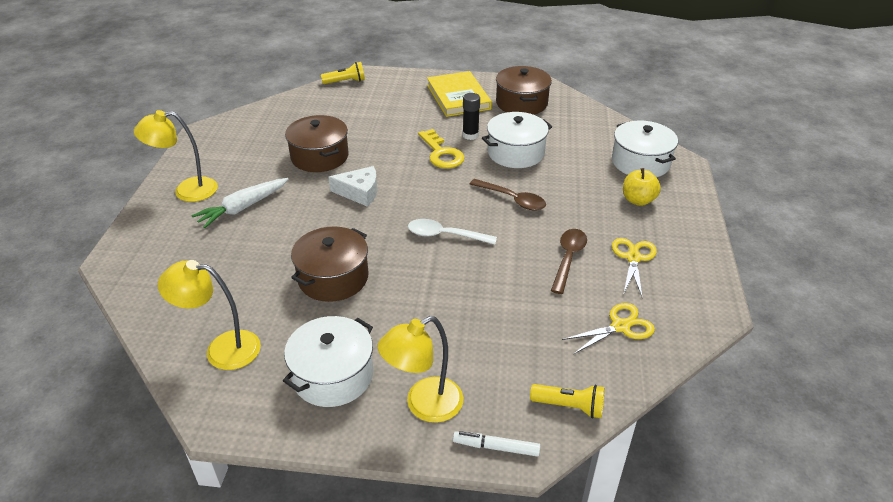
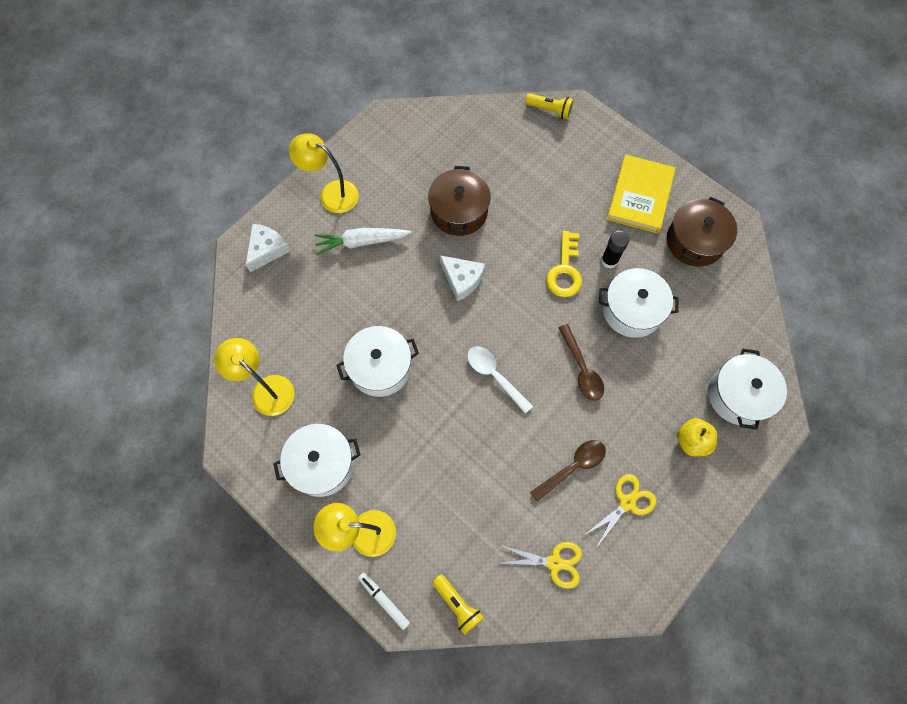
camera: 35 degrees right, 30 degrees up
(144, 251) = (267, 250): none -> white cheese
(333, 278) = (380, 367): brown pot -> white pot

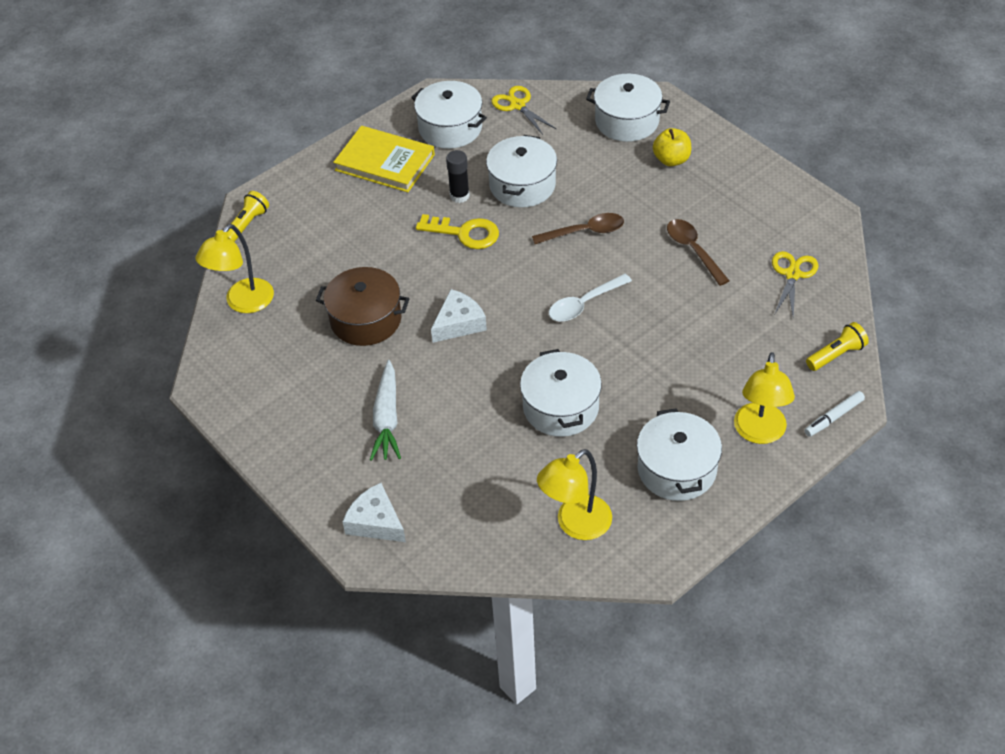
camera: 80 degrees left, 20 degrees down
(331, 193) = (307, 447): yellow lamp -> yellow lamp (243, 303)
(627, 502) = (732, 214): yellow scissors -> yellow scissors (517, 105)
(695, 241) = (450, 128): brown pot -> white pot

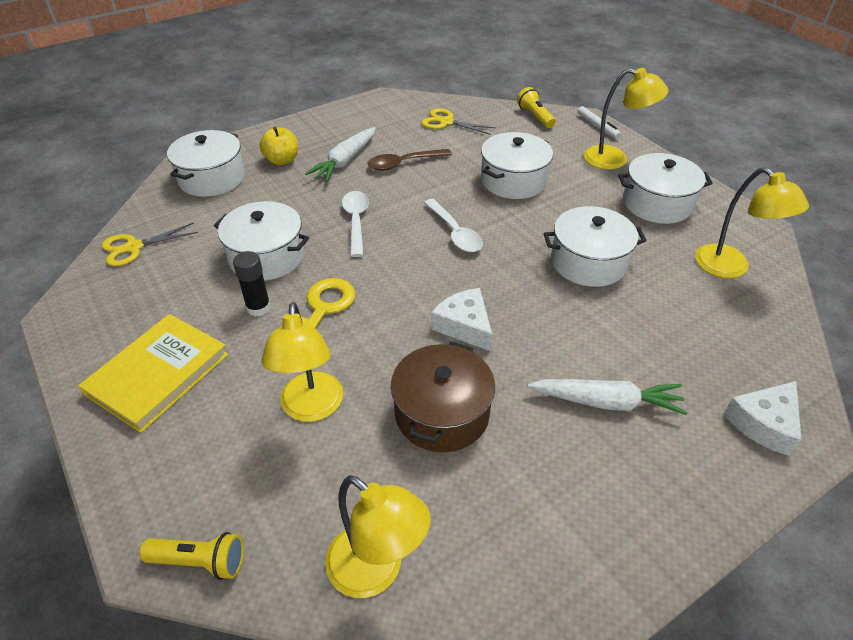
camera: 85 degrees left, 5 degrees down
(247, 224) = (200, 561): yellow flashlight -> yellow flashlight turned 150 degrees clockwise
(363, 248) = (311, 408): none -> yellow lamp
(450, 128) = (134, 306): white pot -> white pot (513, 180)
(585, 232) = (356, 221): brown spoon -> white spoon
(684, 205) = (345, 161): none -> white carrot

